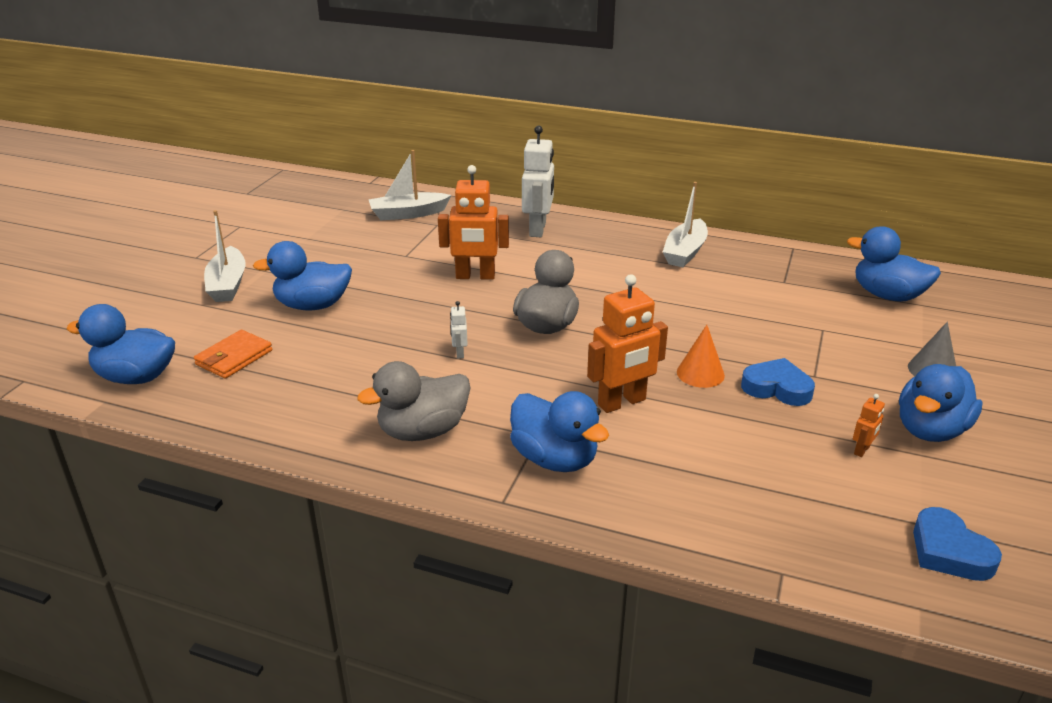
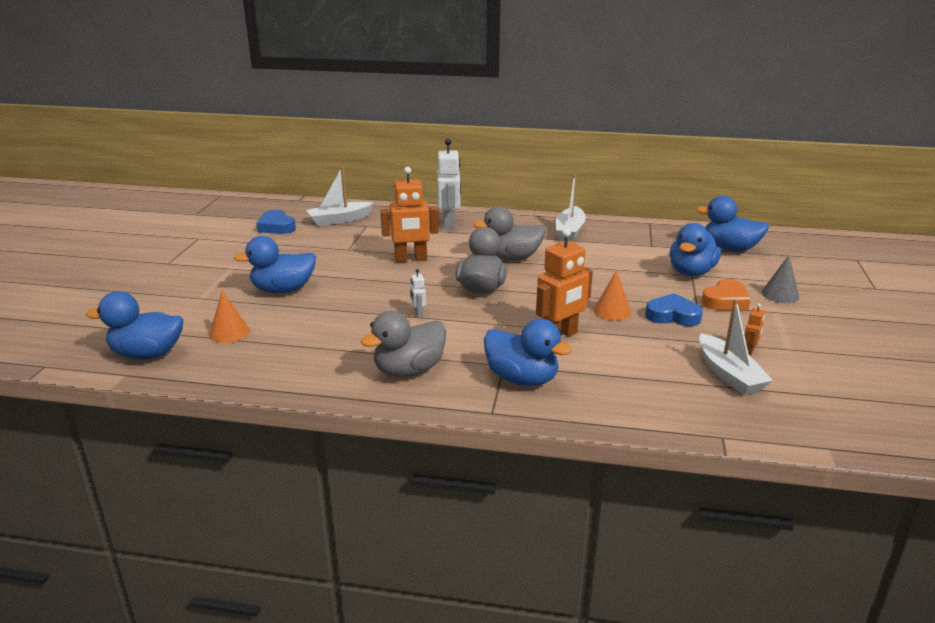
camera: 10 degrees left, 5 degrees down
(228, 284) = (204, 280): white boat -> white boat (729, 374)
(234, 357) = (229, 332): orange wallet -> orange cone
(598, 285) = (511, 258): none -> grey duck
(855, 372) = (725, 301): none -> orange heart
(930, 430) = (793, 333): blue duck -> blue duck (691, 272)
(949, 552) = (835, 409): blue heart -> blue heart (276, 227)

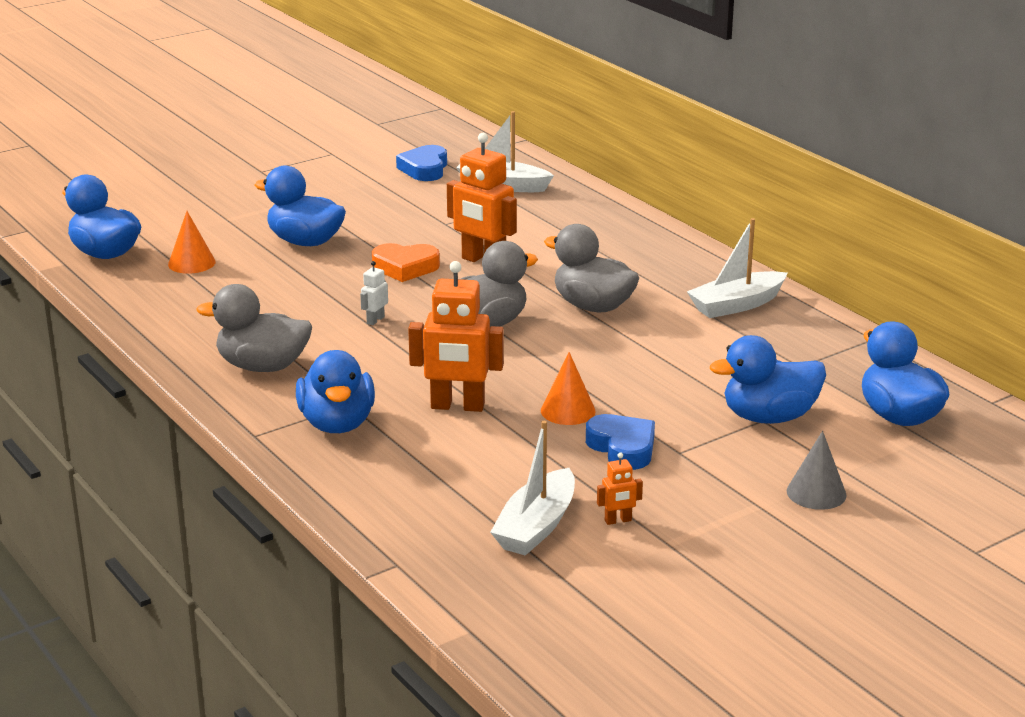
camera: 45 degrees right, 0 degrees up
(449, 224) = (612, 237): white robot -> none
(725, 301) = (727, 465): orange heart -> orange heart (405, 267)

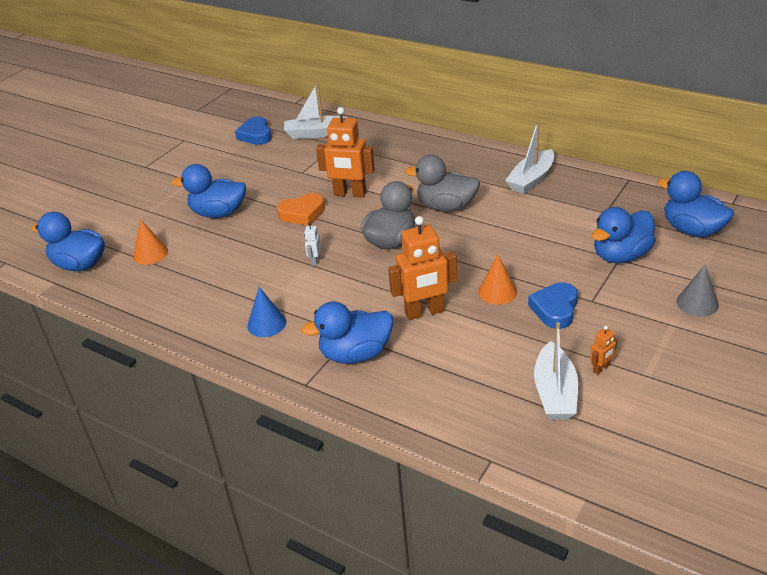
camera: 20 degrees left, 10 degrees up
(262, 366) = (266, 324): grey duck -> blue cone
(337, 424) = (355, 354): blue duck -> blue duck turned 105 degrees clockwise
(622, 448) = (555, 309): blue heart -> blue heart turned 105 degrees counterclockwise

